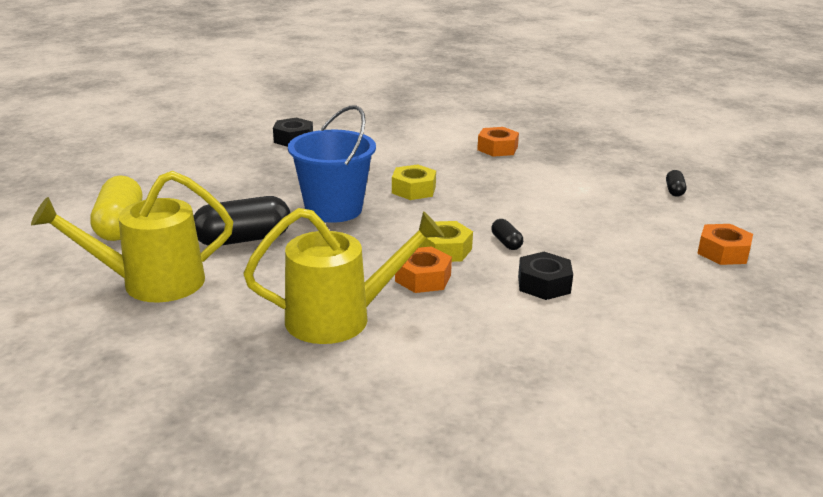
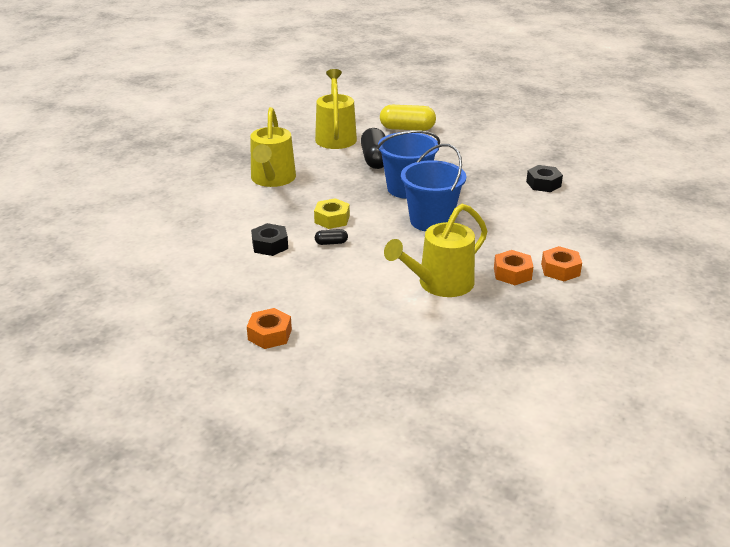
camera: 105 degrees right, 5 degrees up
(413, 190) = (431, 221): yellow nut -> blue bucket
(423, 278) = (300, 207): orange nut -> orange nut (560, 270)
(545, 177) = (439, 284): none -> yellow watering can
(674, 191) = (391, 349): black capsule -> none

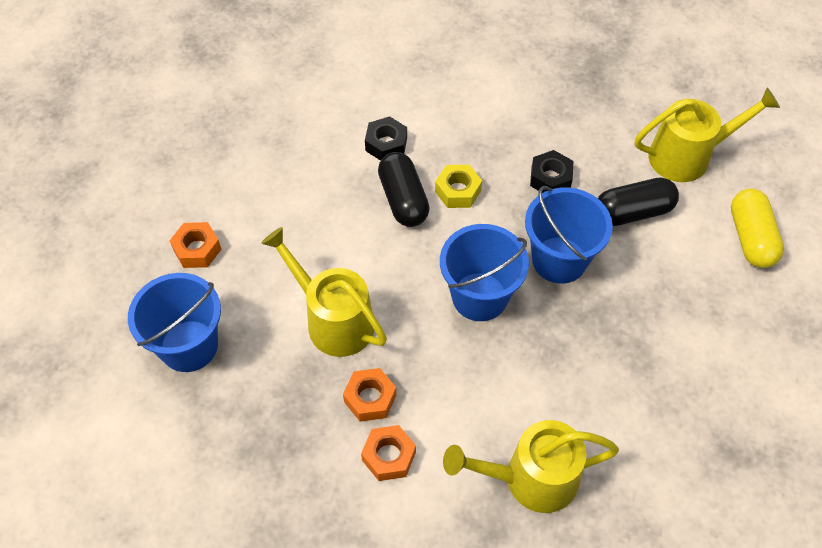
camera: 80 degrees right, 25 degrees up
(270, 334) = (221, 179): orange nut -> orange nut (197, 249)
(272, 180) = (539, 114): yellow watering can -> yellow watering can (530, 479)
(331, 243) = (403, 199): black capsule -> black capsule, size x2.12
(453, 361) = (189, 346): none -> blue bucket
(543, 184) = (628, 434): black nut -> black nut (550, 178)

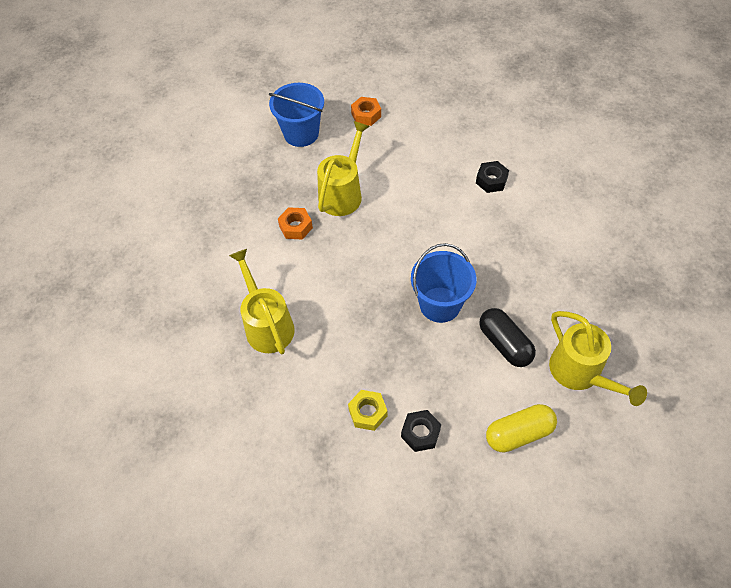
camera: 75 degrees right, 0 degrees up
(389, 456) = (261, 247): orange nut -> none
(403, 199) = (449, 202): black capsule -> none
(458, 191) = (471, 231): yellow nut -> yellow nut (368, 412)
(479, 296) = (390, 265): blue bucket -> none
(550, 178) = (510, 283): black nut -> black nut (420, 433)

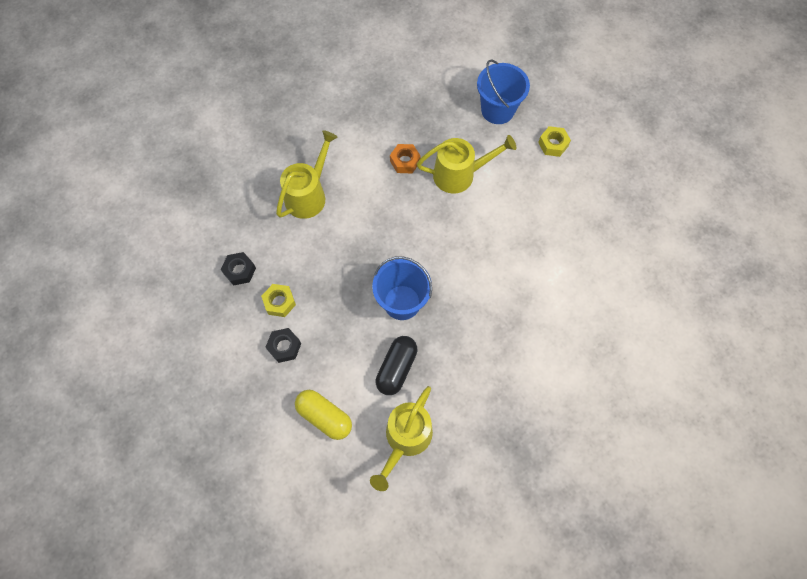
camera: 55 degrees right, 10 degrees up
(366, 115) = (553, 144): orange nut -> yellow nut
(491, 180) = (553, 277): black nut -> black nut (239, 271)

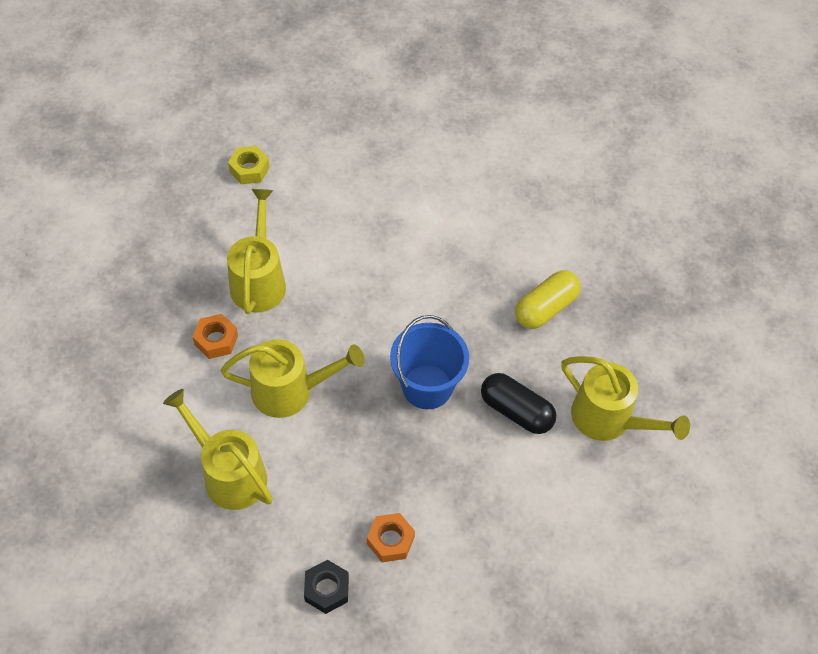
camera: 80 degrees left, 10 degrees down
(279, 302) = (390, 540): yellow nut -> orange nut
(284, 347) = (459, 544): black nut -> none
(324, 417) = (566, 509): yellow capsule -> yellow capsule (545, 308)
(377, 216) = (291, 391): none -> yellow watering can
(497, 110) = (175, 215): blue bucket -> none

